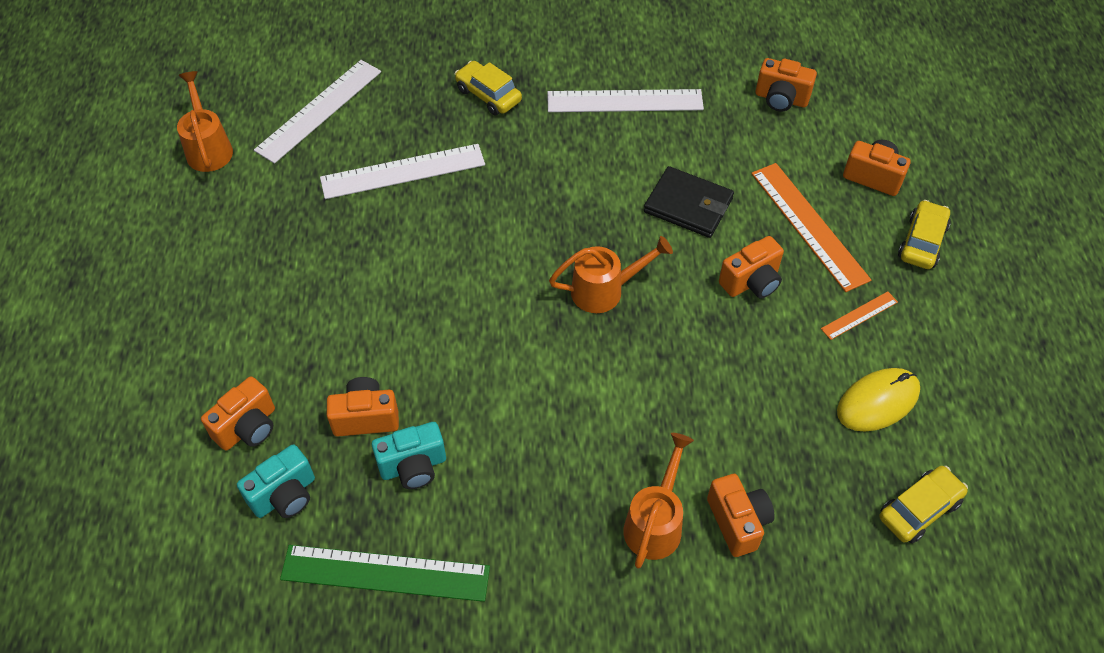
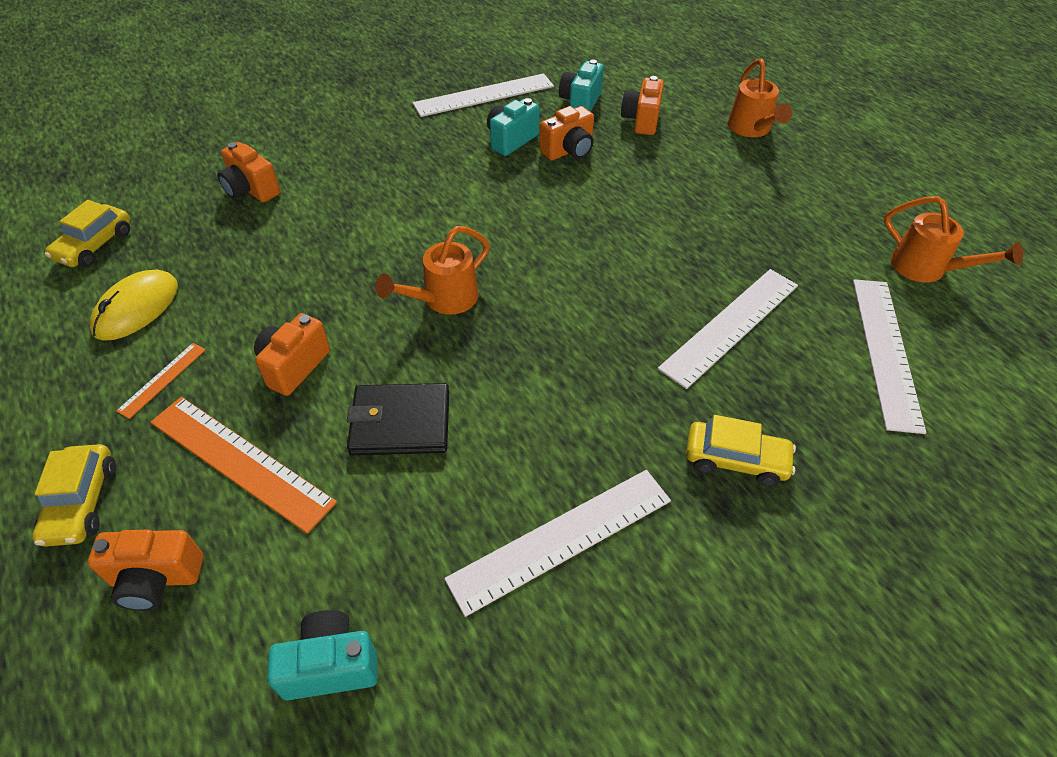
camera: 150 degrees right, 5 degrees down
(385, 573) = (484, 95): green ruler -> white ruler
(655, 523) = (316, 170): orange watering can -> orange watering can (751, 129)
(781, 99) = (331, 665): orange camera -> turquoise camera

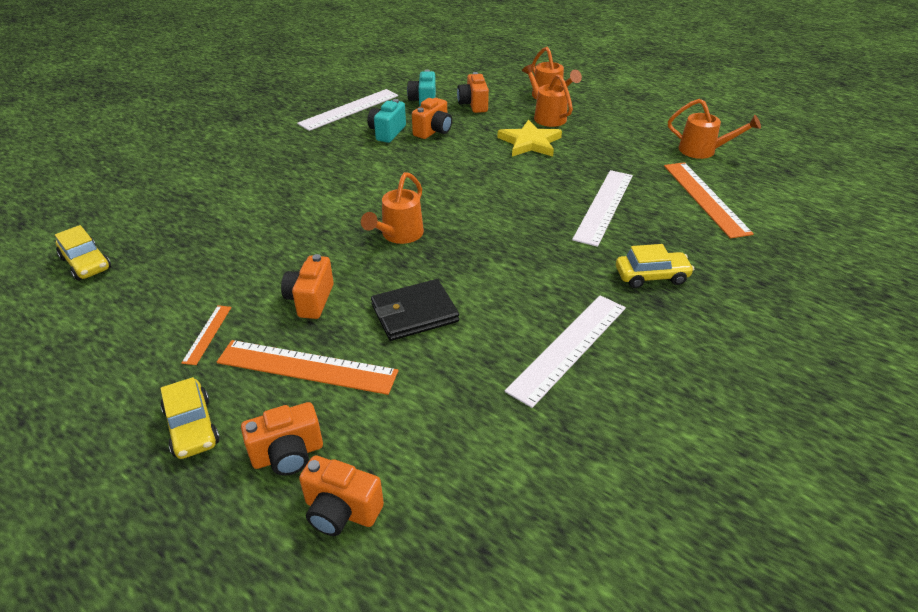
camera: 20 degrees left, 10 degrees down
(95, 245) = (86, 263): yellow car -> yellow car turned 45 degrees counterclockwise
(136, 308) = (153, 295): yellow mouse -> none
(251, 190) = (201, 201): orange camera -> orange camera (341, 511)
(331, 665) = (456, 463): turquoise camera -> none
(684, 197) = (530, 142): none -> yellow star
(729, 160) = (547, 116): none -> orange watering can
(885, 351) = (705, 198): white ruler -> orange ruler

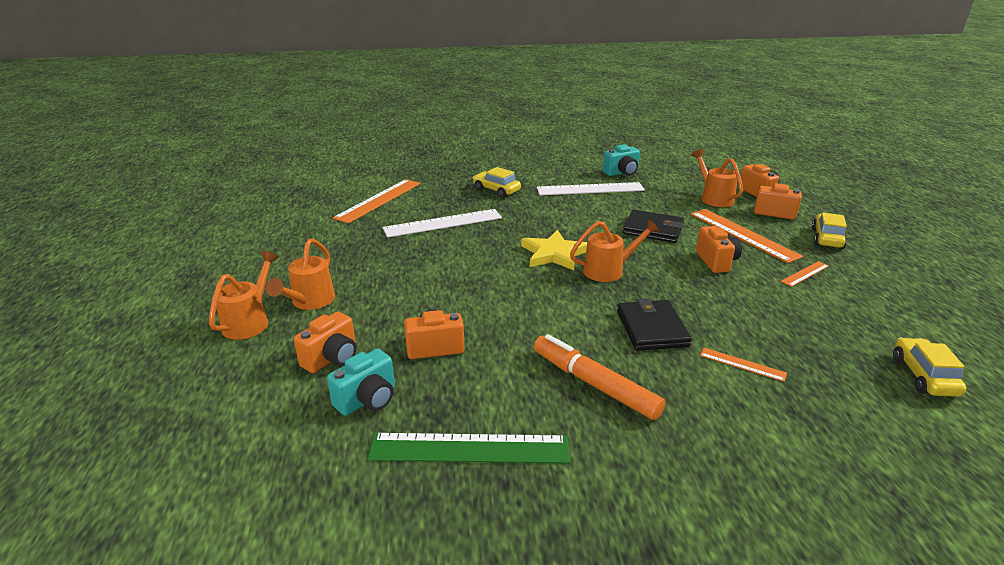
camera: 135 degrees left, 10 degrees down
(232, 209) = (742, 364): none -> orange ruler
(310, 300) = (716, 261): orange camera -> orange camera turned 60 degrees counterclockwise
(315, 203) = (652, 328): none -> black wallet
(319, 156) = (594, 384): none -> orange marker
(349, 109) = (469, 448): white ruler -> green ruler
(387, 132) = (481, 374): turquoise camera -> turquoise camera (622, 173)
(530, 142) = (383, 286): yellow star -> yellow star (554, 254)
(702, 151) = (299, 219): orange watering can -> orange watering can (714, 198)

